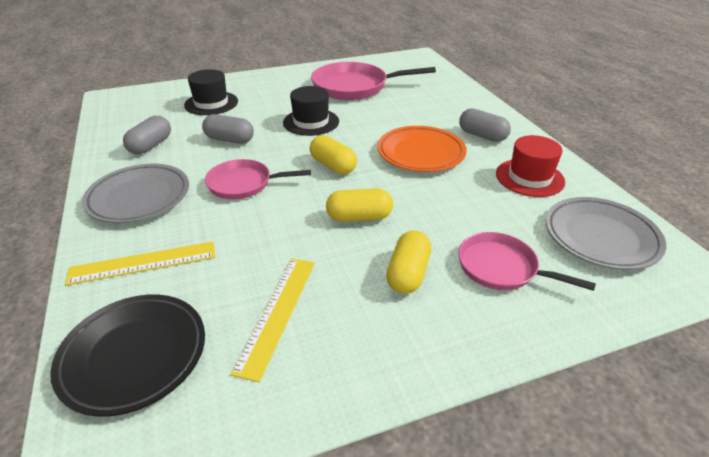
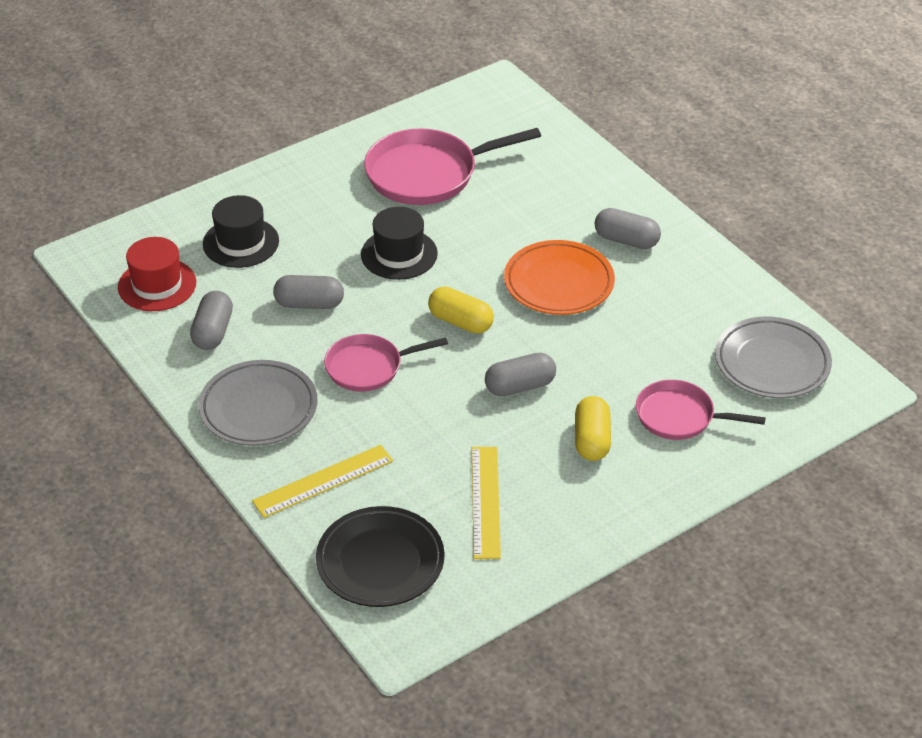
camera: 15 degrees left, 5 degrees up
(359, 217) = (520, 386): yellow capsule -> grey capsule
(529, 177) = (692, 298): red hat -> red hat (157, 285)

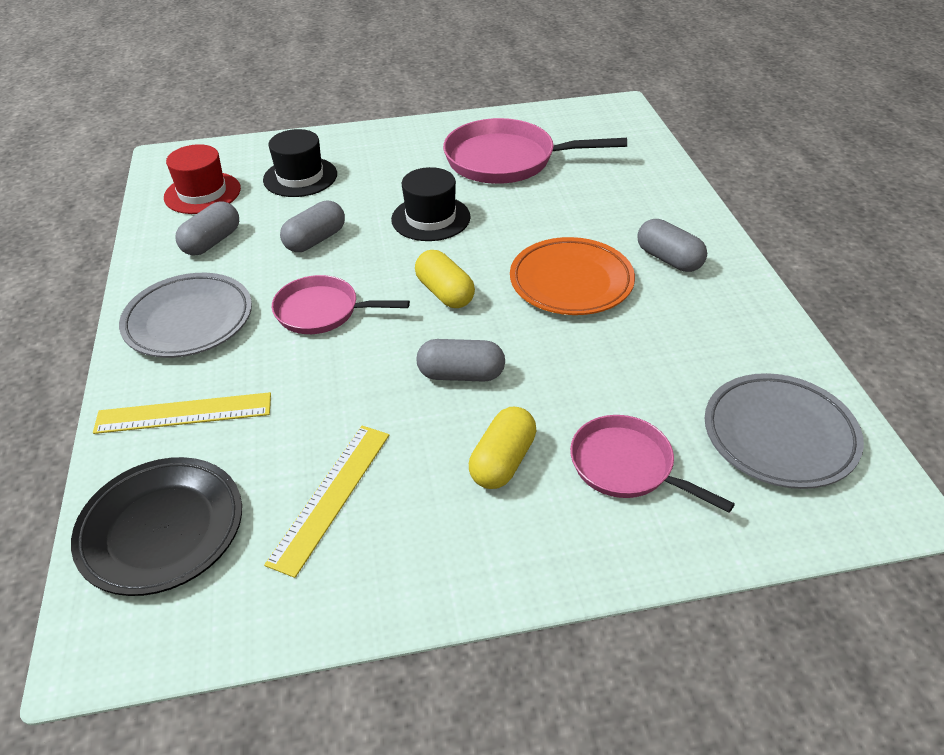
camera: 25 degrees right, 0 degrees up
(309, 304) = (315, 240): grey capsule -> grey capsule turned 75 degrees counterclockwise

